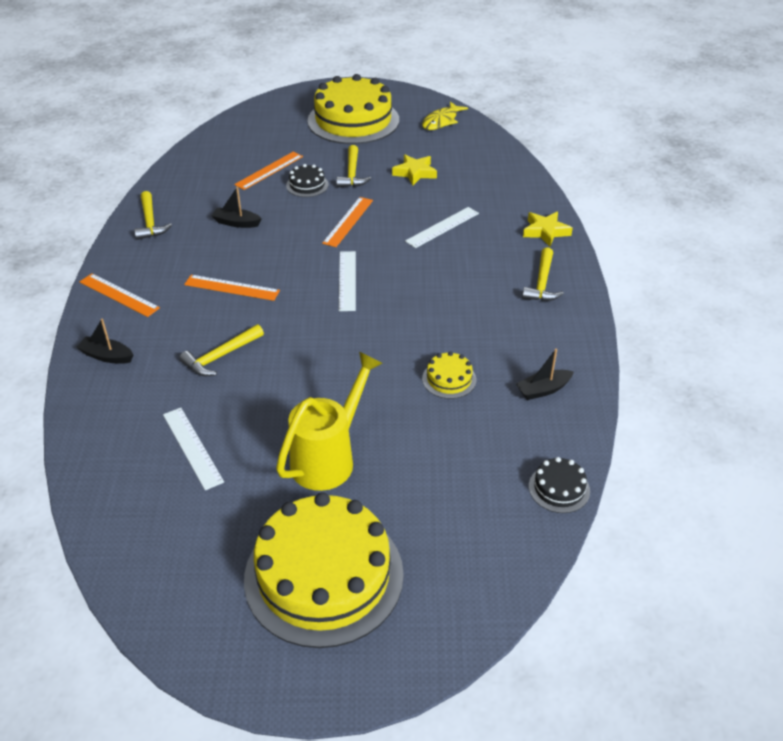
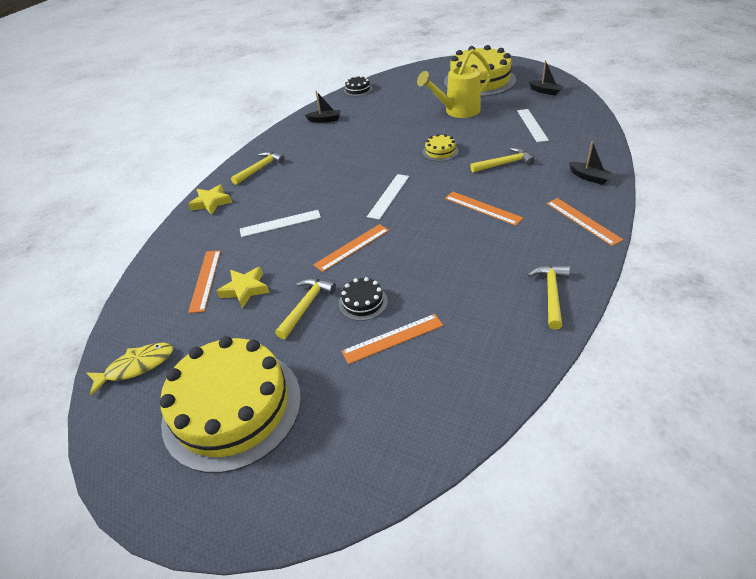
camera: 150 degrees left, 0 degrees up
(236, 223) = (458, 271): black boat -> black boat (545, 91)
(449, 379) = (369, 131): yellow cake -> yellow cake (440, 152)
(457, 171) = (205, 280): none -> orange ruler

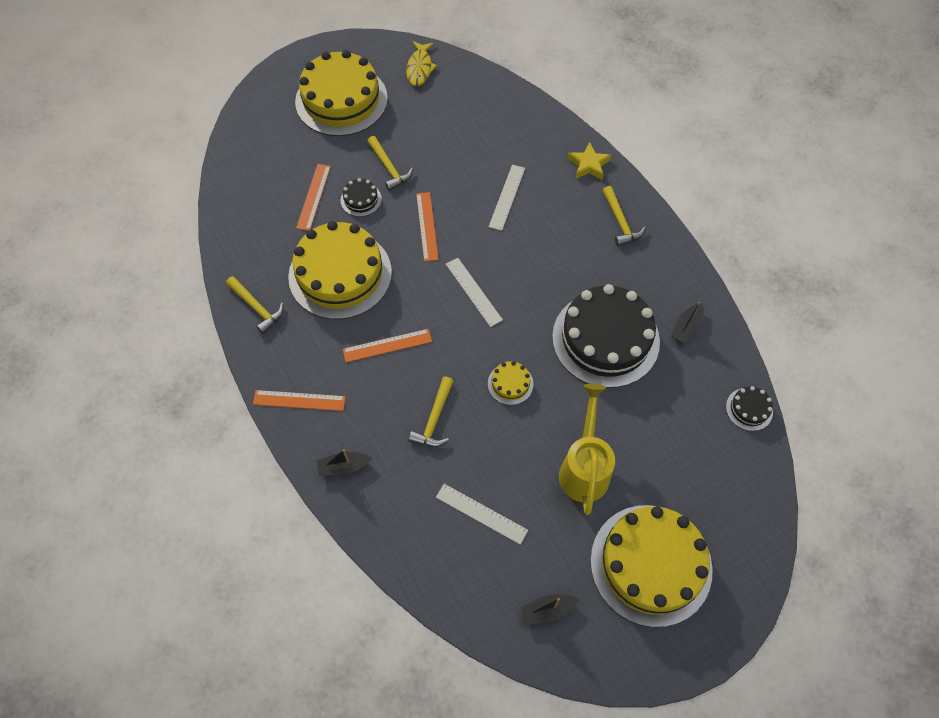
camera: 120 degrees right, 20 degrees up
(205, 280) = (475, 126): orange ruler -> none
(245, 289) = (441, 143): yellow star -> none
(364, 137) = (605, 339): none -> black cake
(455, 266) = (340, 274): none -> yellow cake

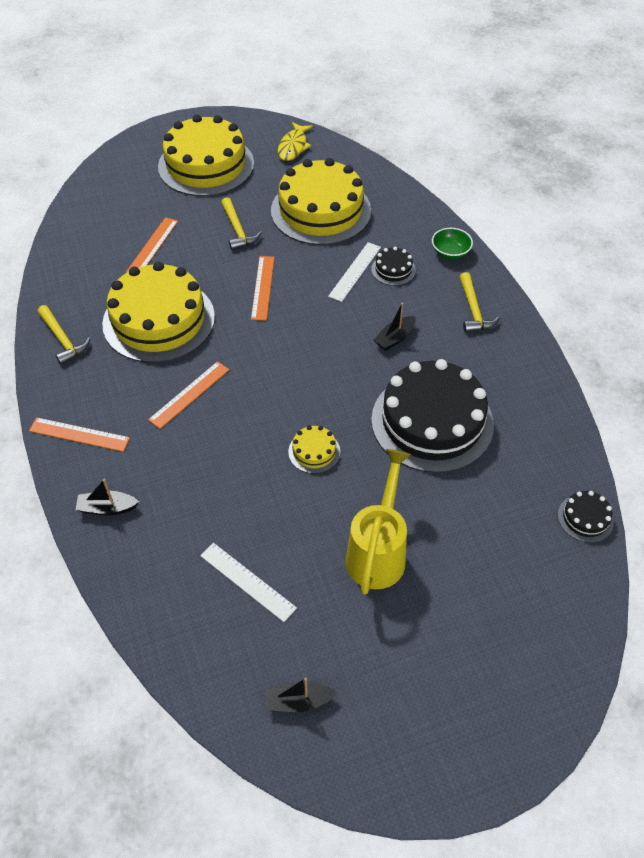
camera: 10 degrees right, 10 degrees down
(361, 199) = (200, 255): black cake -> black cake (393, 269)
(387, 345) = (189, 394): orange ruler -> orange ruler turned 45 degrees counterclockwise
(434, 419) = (220, 475): yellow hammer -> none
(473, 292) = (296, 355): white ruler -> none
(588, 164) = (450, 252): yellow star -> green bowl
(651, 564) = (434, 670): yellow cake -> yellow cake (321, 210)
(686, 327) = (527, 423): black boat -> black boat (394, 338)

